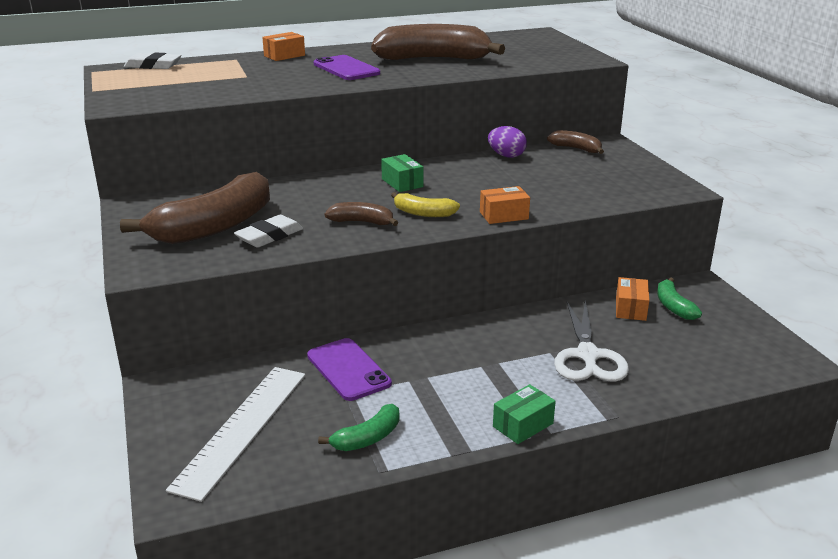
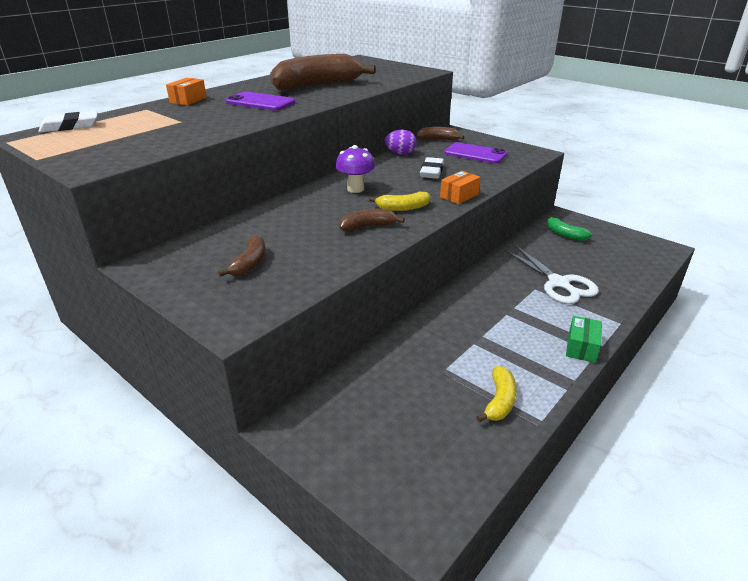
camera: 30 degrees left, 5 degrees up
(215, 226) = (250, 263): brown banana -> brown banana, size x0.47
(242, 428) = (399, 435): white ruler -> none
(269, 236) = (309, 258): white eraser -> white eraser (431, 172)
(348, 369) = (422, 351): purple phone -> purple phone (475, 154)
(368, 438) = (499, 401): green banana -> yellow banana
(402, 183) = (355, 189): green box -> purple mushroom
(630, 308) = (544, 243): orange box -> none

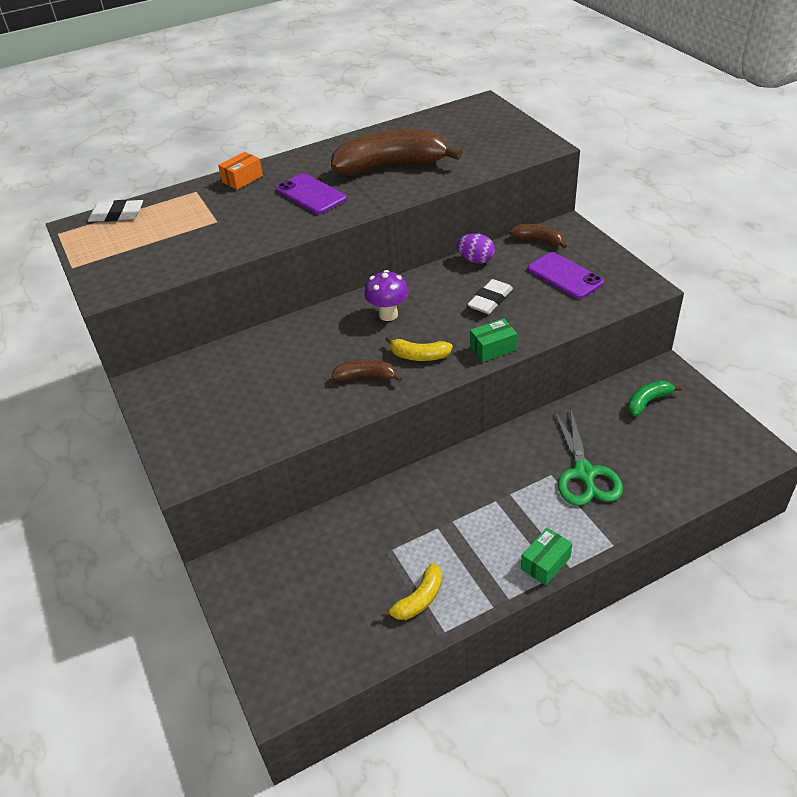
camera: 25 degrees right, 10 degrees up
(250, 263) = (232, 403): brown banana -> none
(459, 196) = (493, 348): orange box -> green box
(558, 283) = (584, 473): white scissors -> green scissors
(564, 234) = (647, 402): green banana -> green banana turned 75 degrees clockwise

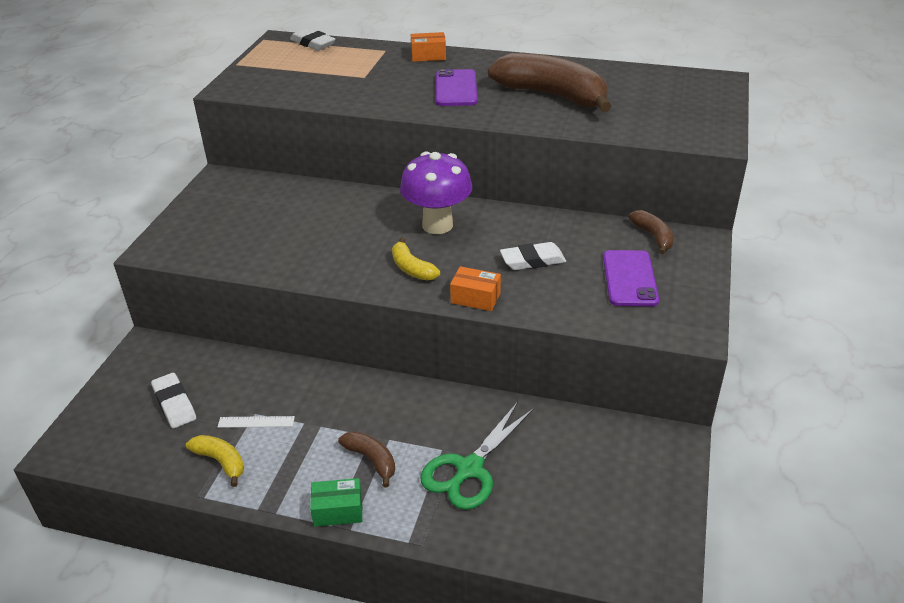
camera: 40 degrees right, 5 degrees down
(318, 591) = (174, 404): none -> white eraser
(366, 377) = (353, 259): brown banana -> brown banana (371, 460)
(388, 315) = (437, 225): purple mushroom -> purple mushroom, size x1.53
(402, 554) = (256, 422): none -> white ruler
(419, 599) = (221, 461): yellow banana -> yellow banana turned 135 degrees counterclockwise
(476, 260) = (571, 223): purple egg -> none
(493, 348) = (475, 298): green box -> orange box
(647, 402) = (614, 453): green banana -> none

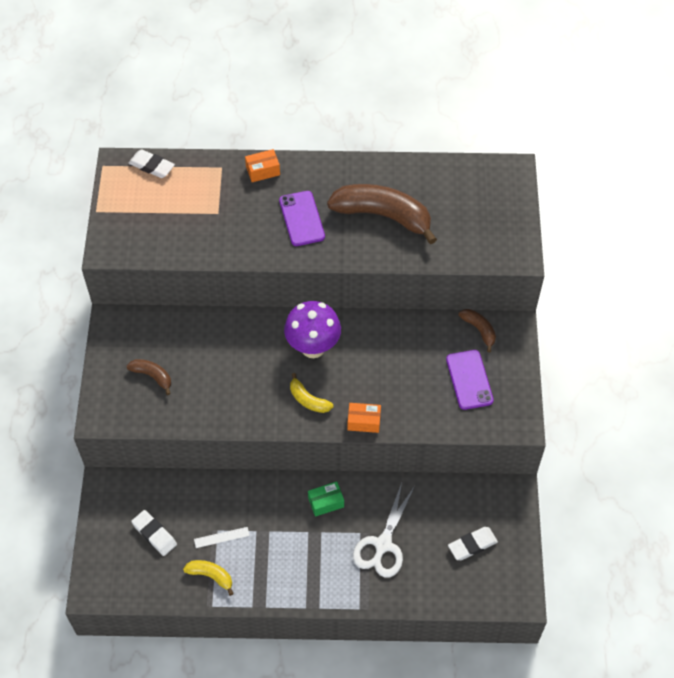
camera: 15 degrees left, 20 degrees up
(338, 511) = (306, 596): green box -> green box (326, 502)
(371, 460) = (315, 551): brown banana -> brown banana (152, 376)
(469, 469) = (383, 544): green scissors -> white scissors
(532, 260) = (395, 374): white eraser -> white eraser (472, 545)

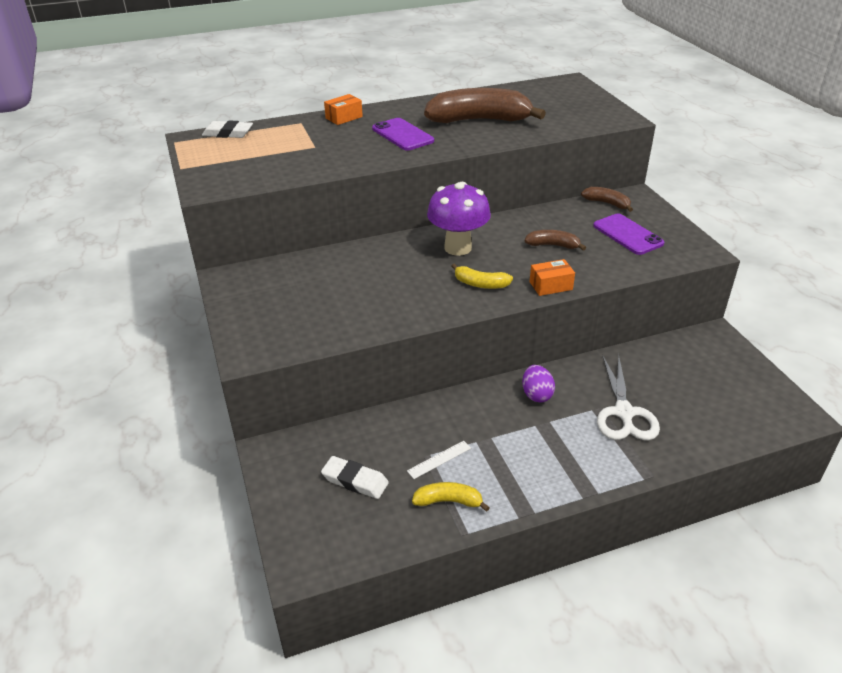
camera: 20 degrees left, 20 degrees down
(152, 376) = (295, 306): brown banana -> brown banana (553, 245)
(326, 502) = (536, 395): green box -> purple egg
(472, 545) = (713, 386): white eraser -> none

